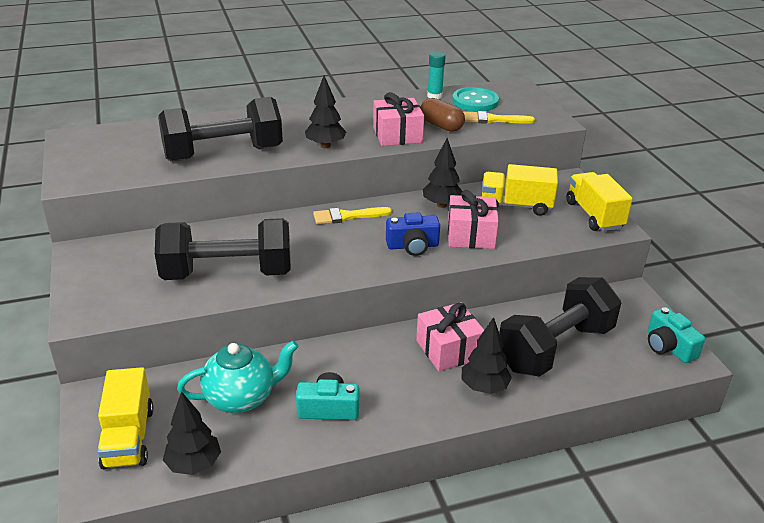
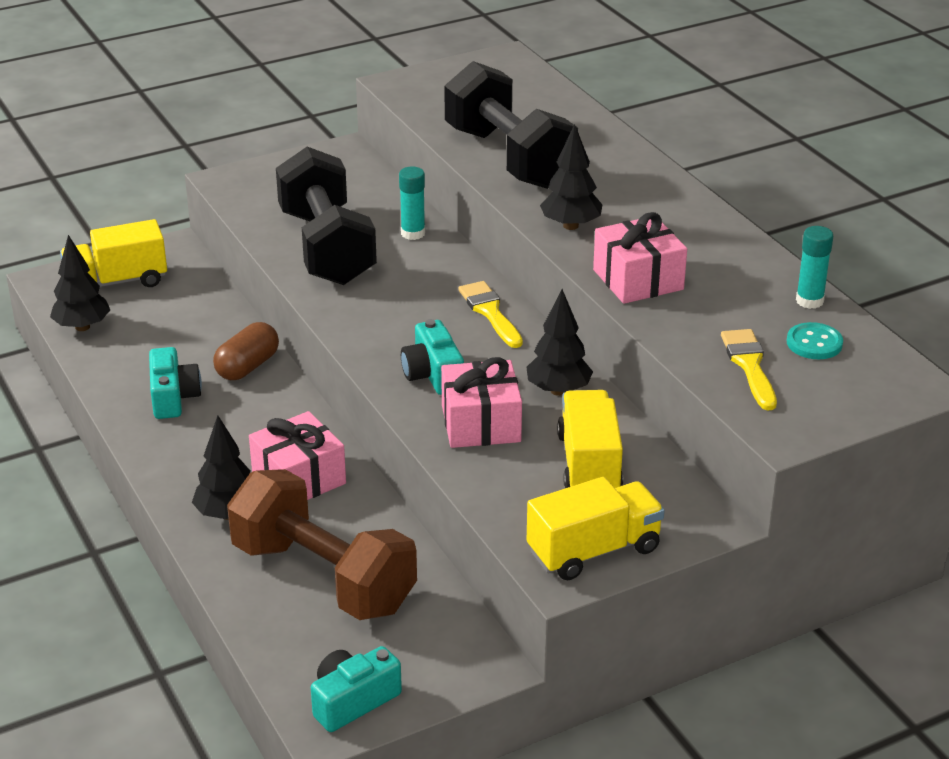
camera: 80 degrees right, 0 degrees up
(230, 234) = (413, 233): none -> turquoise glue stick
(241, 398) = (183, 336): turquoise teapot -> none
(412, 246) = (433, 374): blue camera -> turquoise camera
(441, 126) = (694, 316): brown capsule -> brown capsule (248, 367)
(475, 101) = (814, 343): turquoise button -> turquoise button, size x0.64
(555, 348) = (323, 577): black dumbbell -> brown dumbbell

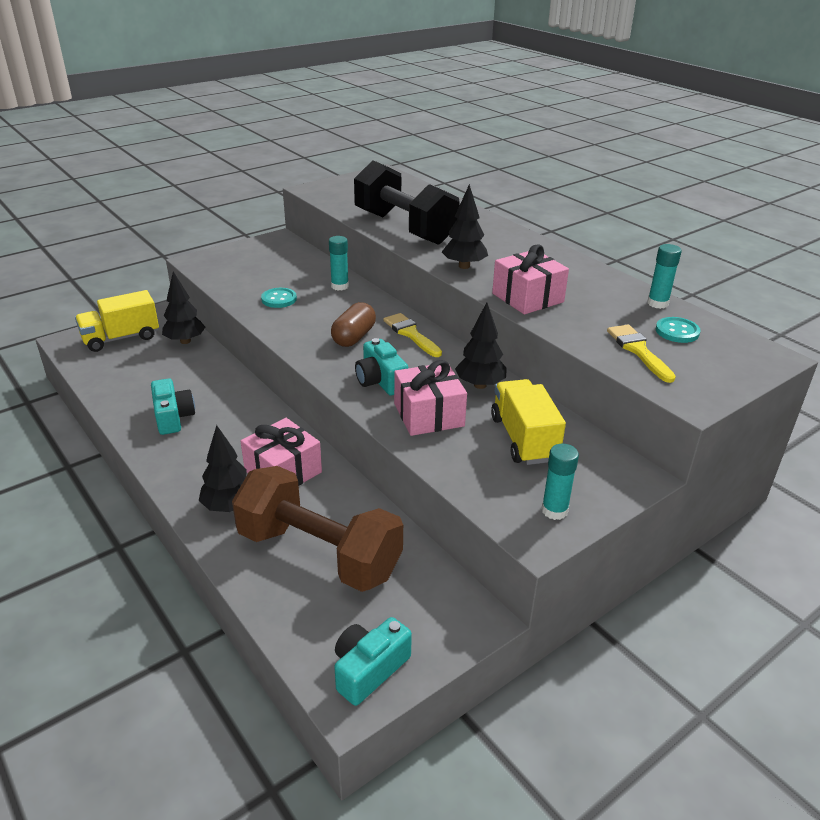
camera: 10 degrees left, 0 degrees up
(82, 327) = (96, 371): black tree -> black tree (185, 341)
(248, 367) = (228, 390): brown capsule -> brown capsule (354, 337)
(327, 247) = (279, 299): black dumbbell -> turquoise button
(593, 551) = (554, 510): yellow truck -> turquoise glue stick

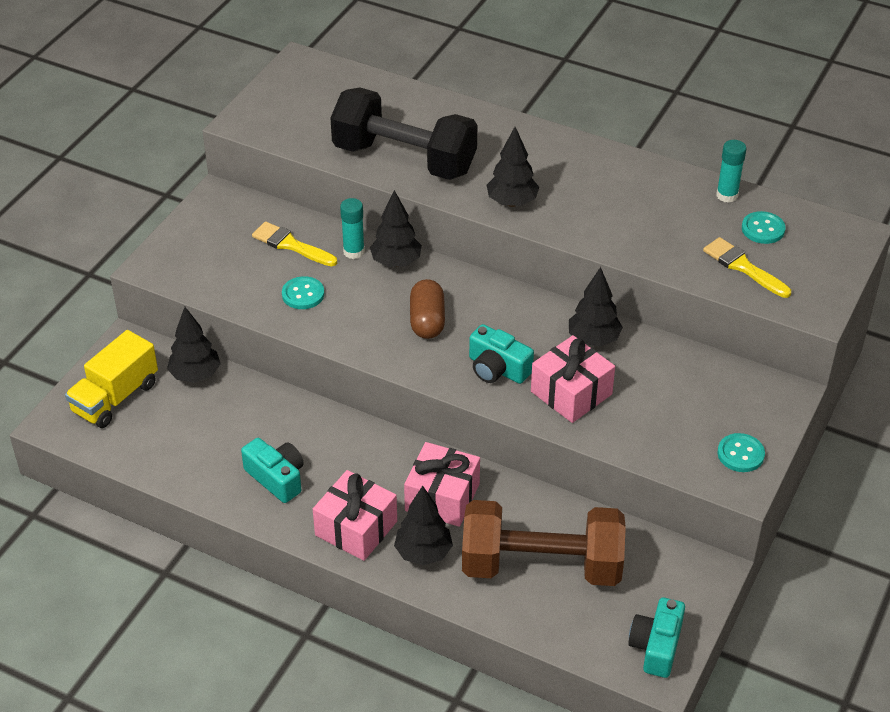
camera: 25 degrees left, 10 degrees up
(364, 299) = (396, 262): none -> black tree
(411, 334) = (481, 296): yellow brush -> yellow brush (291, 245)
(523, 439) = (671, 389): yellow truck -> none
(527, 298) = (604, 229): pink gift -> pink gift (356, 528)
(554, 510) = (740, 454): turquoise glue stick -> turquoise button

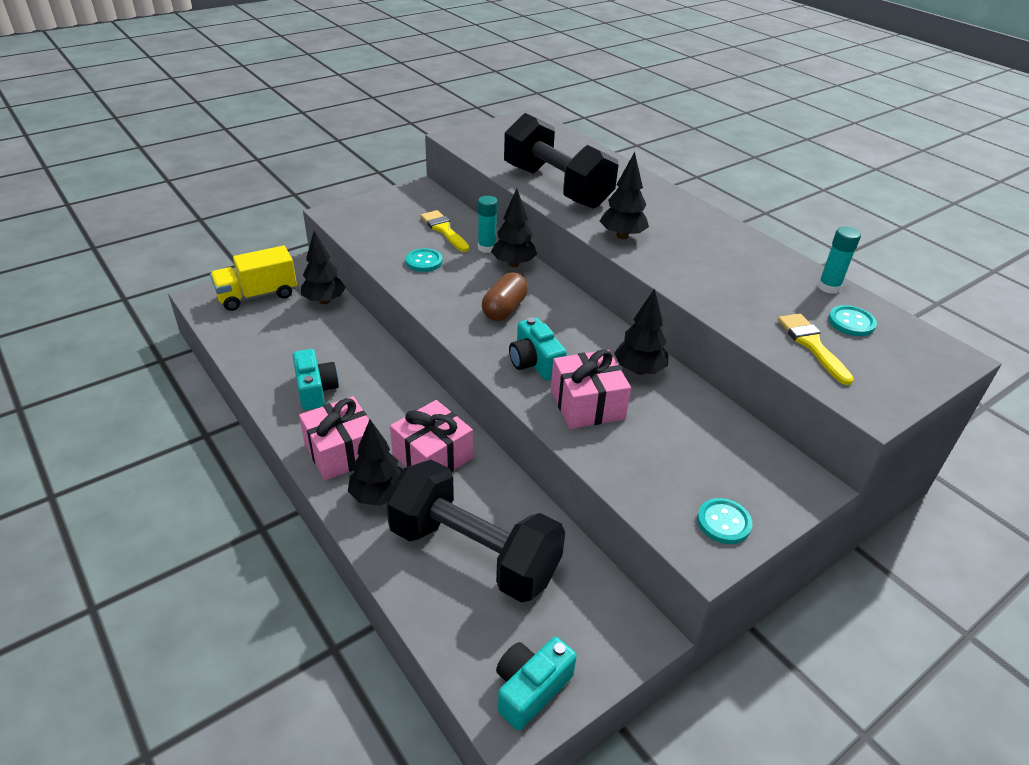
camera: 25 degrees right, 5 degrees down
(541, 566) = (473, 553): brown dumbbell -> black dumbbell

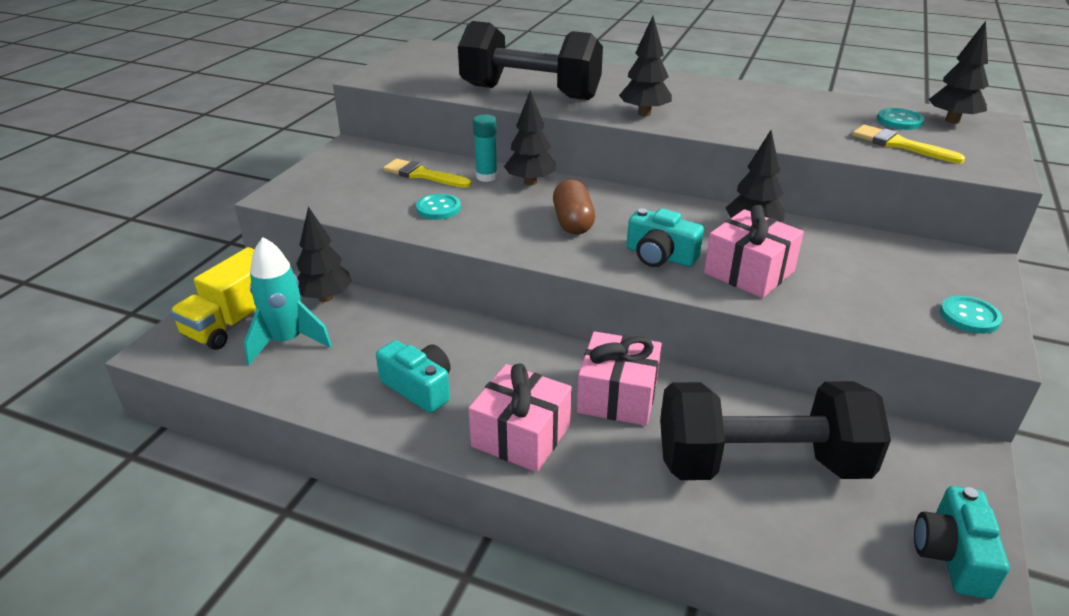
camera: 30 degrees left, 5 degrees down
(273, 322) = (287, 342): none -> turquoise rocket
(378, 496) = (610, 459): black tree -> black tree (952, 121)
(829, 287) = (849, 102): turquoise glue stick -> none

